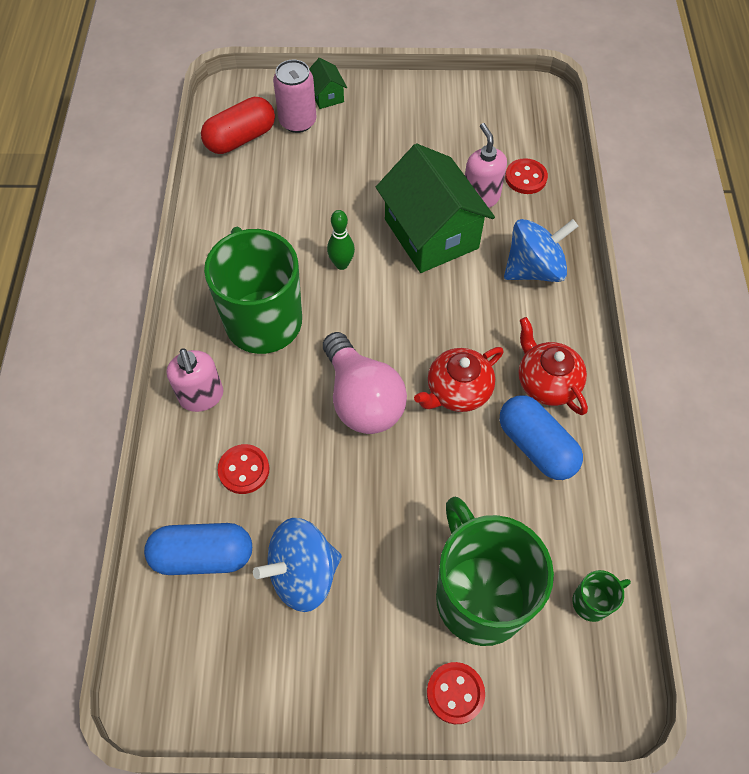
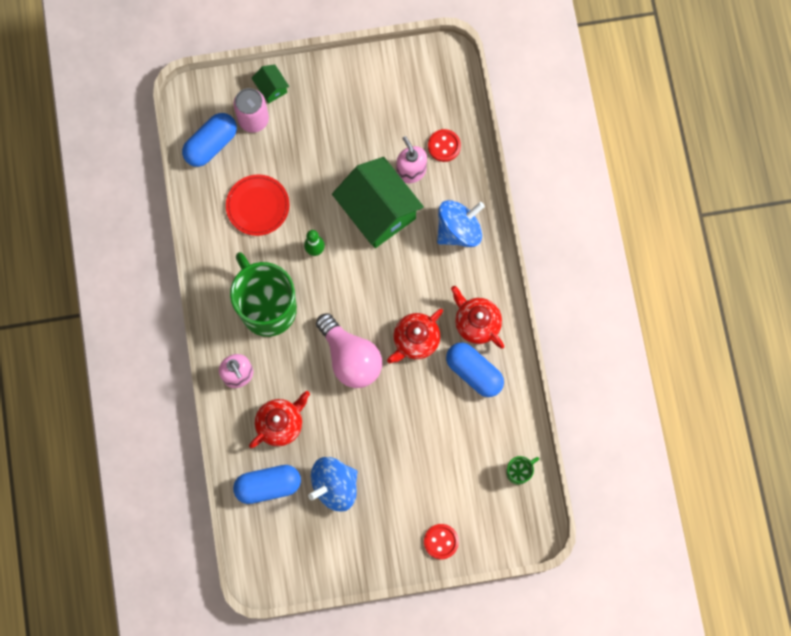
camera: 10 degrees left, 15 degrees up
(241, 139) = (211, 144): red capsule -> blue capsule
(244, 470) = (280, 423): red button -> red teapot
(280, 207) = (257, 206): none -> red plate
(479, 595) = (448, 480): green mug -> none

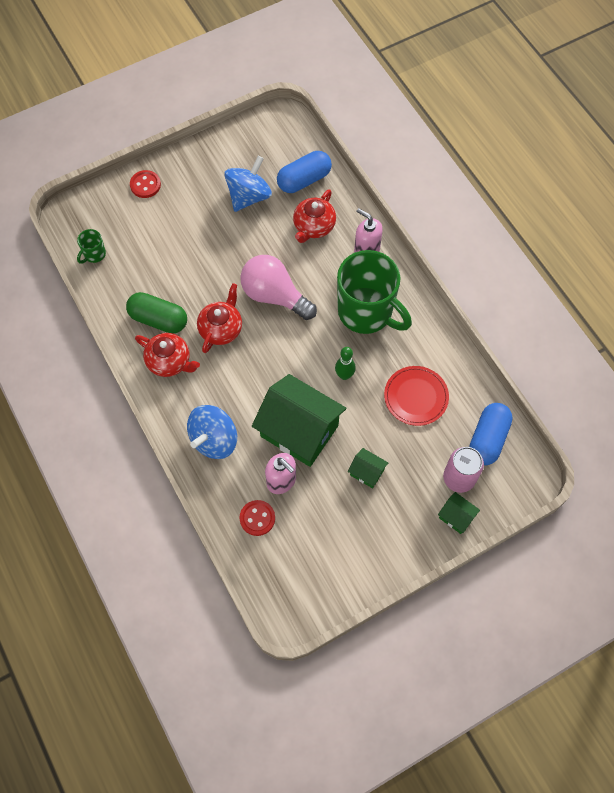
camera: 160 degrees right, 10 degrees down
(332, 152) = (367, 472): none -> green house
(474, 372) = (158, 319): blue capsule -> green capsule

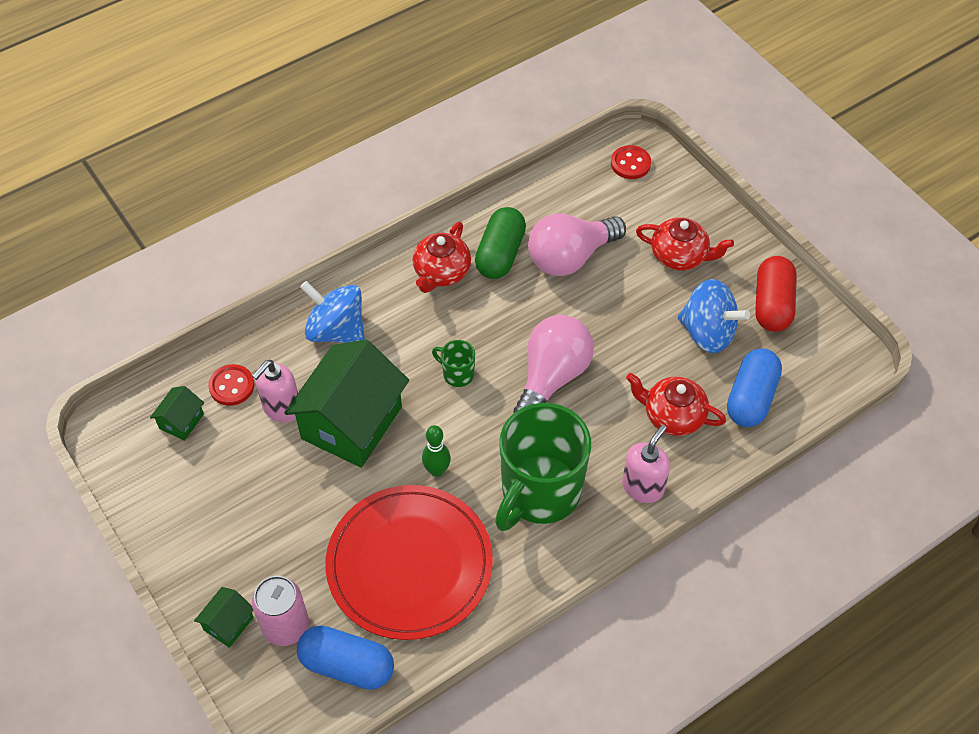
camera: 85 degrees right, 10 degrees down
(94, 254) = (585, 178): green mug -> green mug (457, 374)
(145, 185) = (700, 216): red button -> red button (630, 164)
(169, 273) = (570, 257): none -> pink light bulb
(221, 328) = (494, 322): red teapot -> red teapot (680, 256)
(230, 155) = (772, 304): none -> red capsule
(304, 180) = (751, 398): blue capsule -> blue capsule turned 60 degrees clockwise
(367, 472) = (294, 507): green house -> green house (181, 421)
(416, 397) = (409, 564): red plate -> red plate, size x1.78

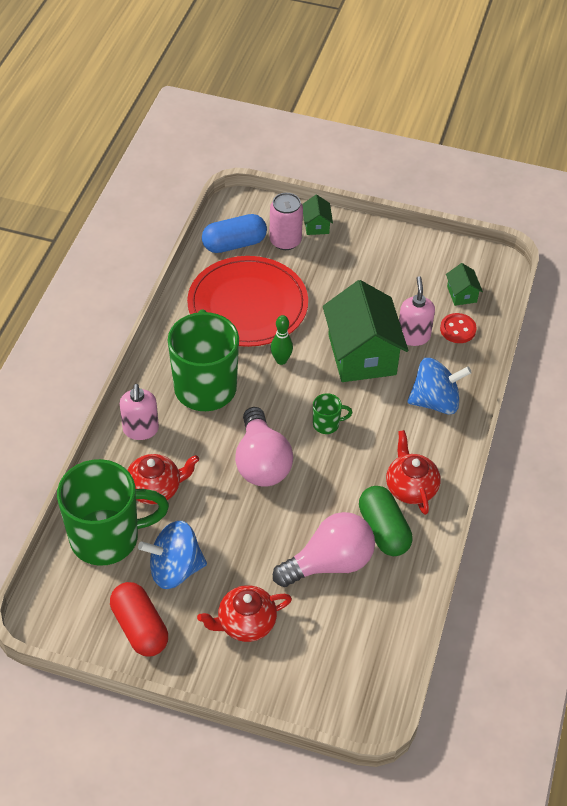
camera: 140 degrees right, 5 degrees down
(570, 257) = (329, 563): pink light bulb -> pink light bulb turned 45 degrees clockwise
(630, 164) = (358, 689): red button -> none
(751, 398) = (107, 537): blue capsule -> green mug

